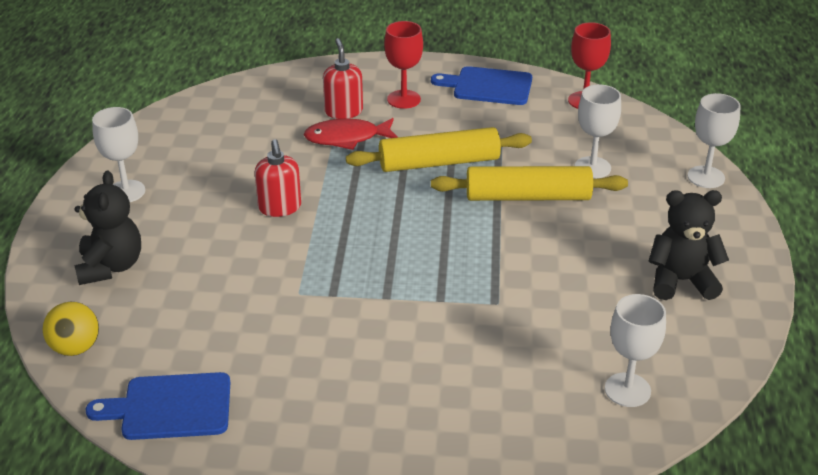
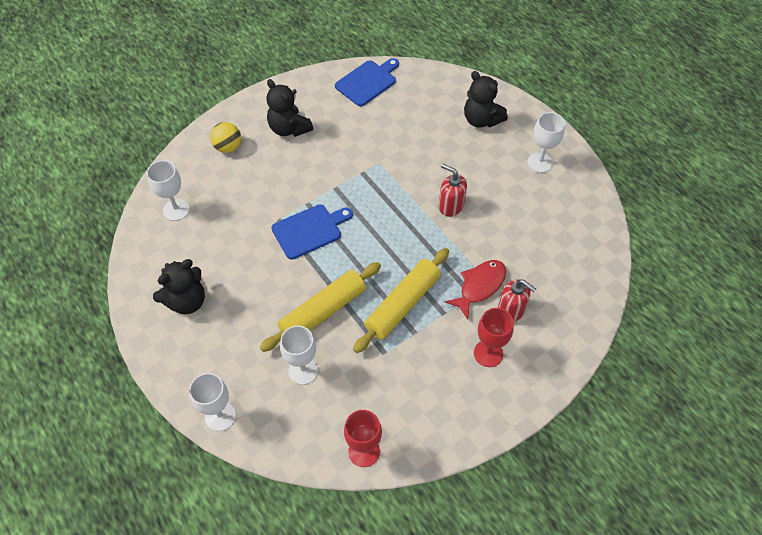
camera: 140 degrees right, 20 degrees up
(75, 348) = (438, 79): yellow ball -> yellow ball (228, 147)
(363, 408) = (289, 128): none -> black teddy bear
(488, 86) = (447, 416): blue cutting board -> blue cutting board (309, 230)

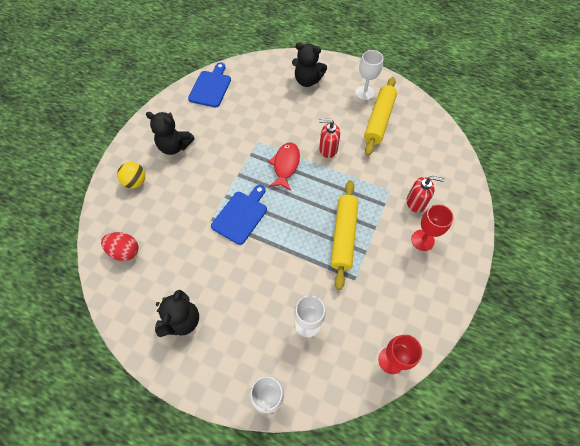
camera: 30 degrees left, 5 degrees up
(176, 210) = (125, 251): white goblet -> red egg
(322, 311) = (291, 271): yellow rolling pin -> yellow rolling pin (379, 120)
(480, 286) = (385, 196): red fish -> red fish (285, 165)

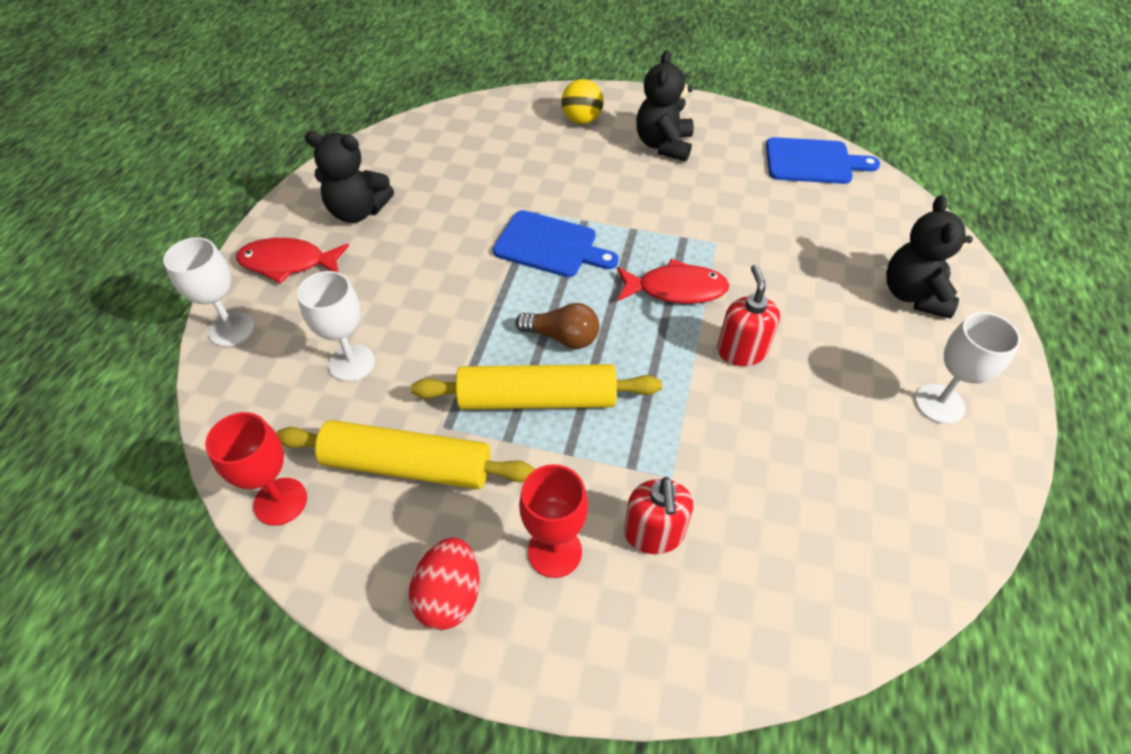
camera: 80 degrees right, 10 degrees down
(125, 251) = (462, 135): red egg -> red egg (450, 596)
(219, 365) = (288, 263): none -> red fish
(307, 219) = (562, 337): none -> brown light bulb
(379, 120) = (868, 439): yellow rolling pin -> yellow rolling pin (407, 465)

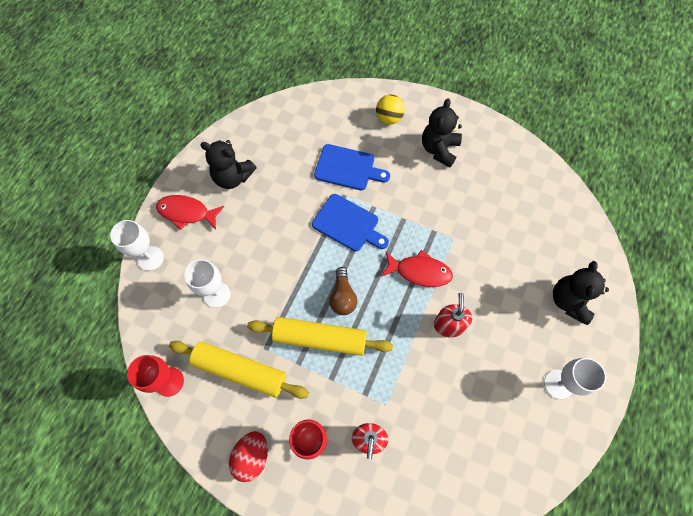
camera: 10 degrees right, 15 degrees up
(562, 337) = (343, 296): brown light bulb -> brown light bulb turned 60 degrees clockwise
(813, 162) = (536, 179): blue cutting board -> blue cutting board (347, 168)

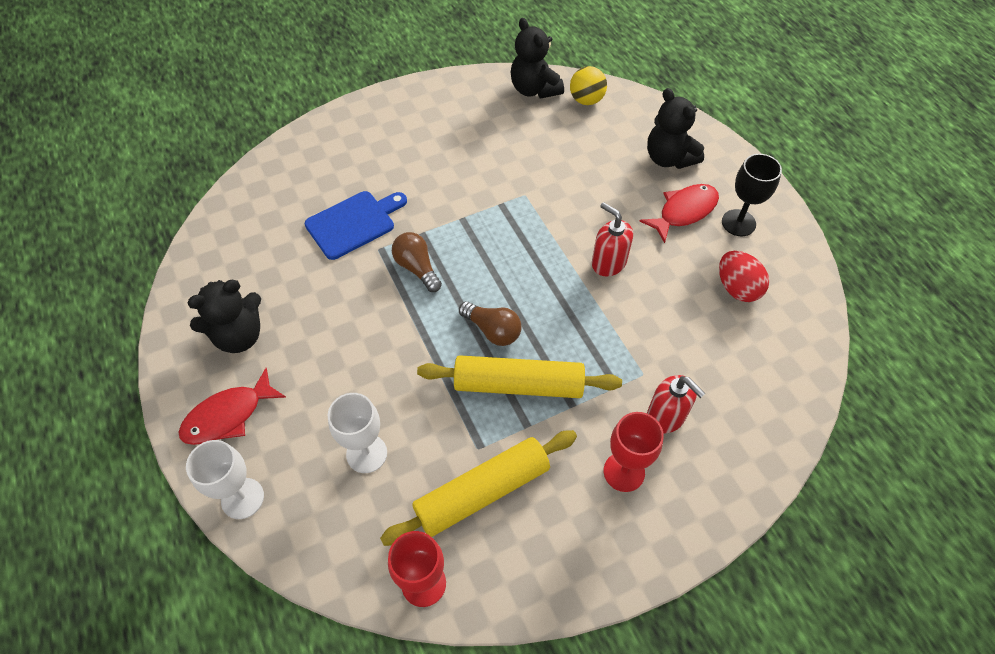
camera: 50 degrees left, 10 degrees down
(252, 456) = (592, 548): red egg -> red egg (737, 288)
(320, 338) = (518, 384): yellow rolling pin -> yellow rolling pin turned 45 degrees clockwise
(348, 224) = (417, 268): blue cutting board -> brown light bulb
(389, 118) = (339, 150): yellow ball -> yellow ball (586, 100)
(419, 272) = (531, 246): red fish -> red fish (684, 211)
(439, 149) = (420, 137): black teddy bear -> black teddy bear (534, 89)
(558, 384) = (738, 223): white goblet -> black goblet

